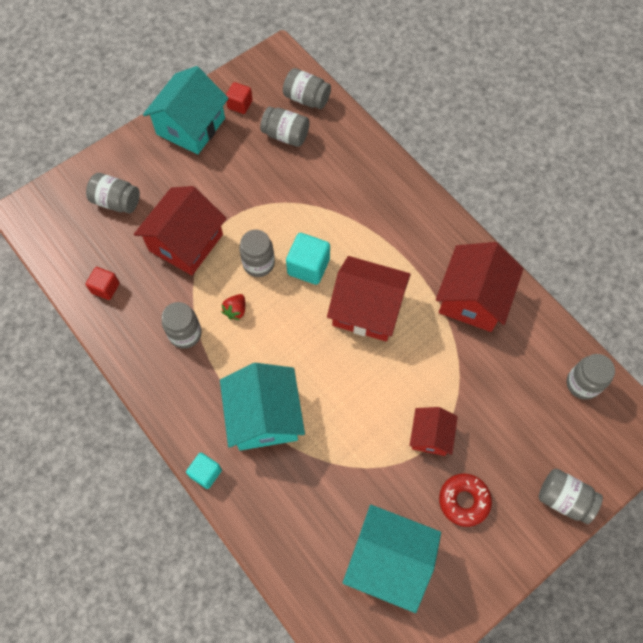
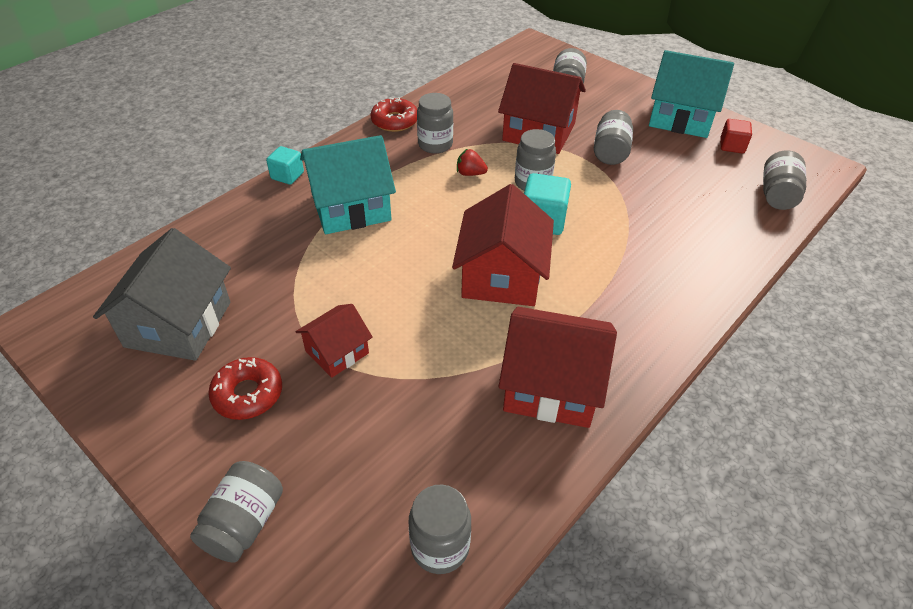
camera: 80 degrees right, 20 degrees down
(105, 288) = (471, 94): red cube -> none
(136, 366) = (395, 121): none -> red donut
(286, 135) = (713, 184): grey jar -> grey jar (610, 152)
(389, 560) = (178, 324): turquoise house -> grey house
(430, 436) = (337, 352): red house -> red house turned 45 degrees counterclockwise

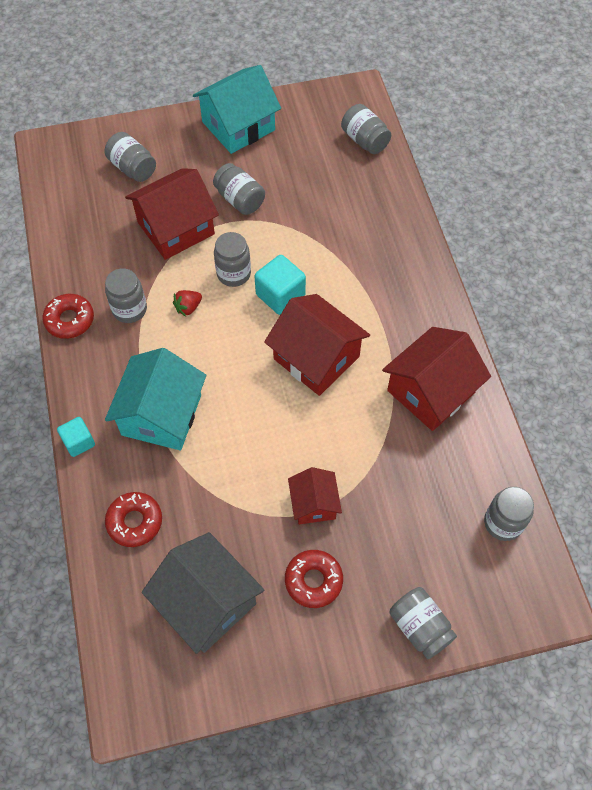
camera: 55 degrees left, 15 degrees up
(233, 240) = (135, 522): none -> red donut
(732, 146) = (296, 123): red cube -> none

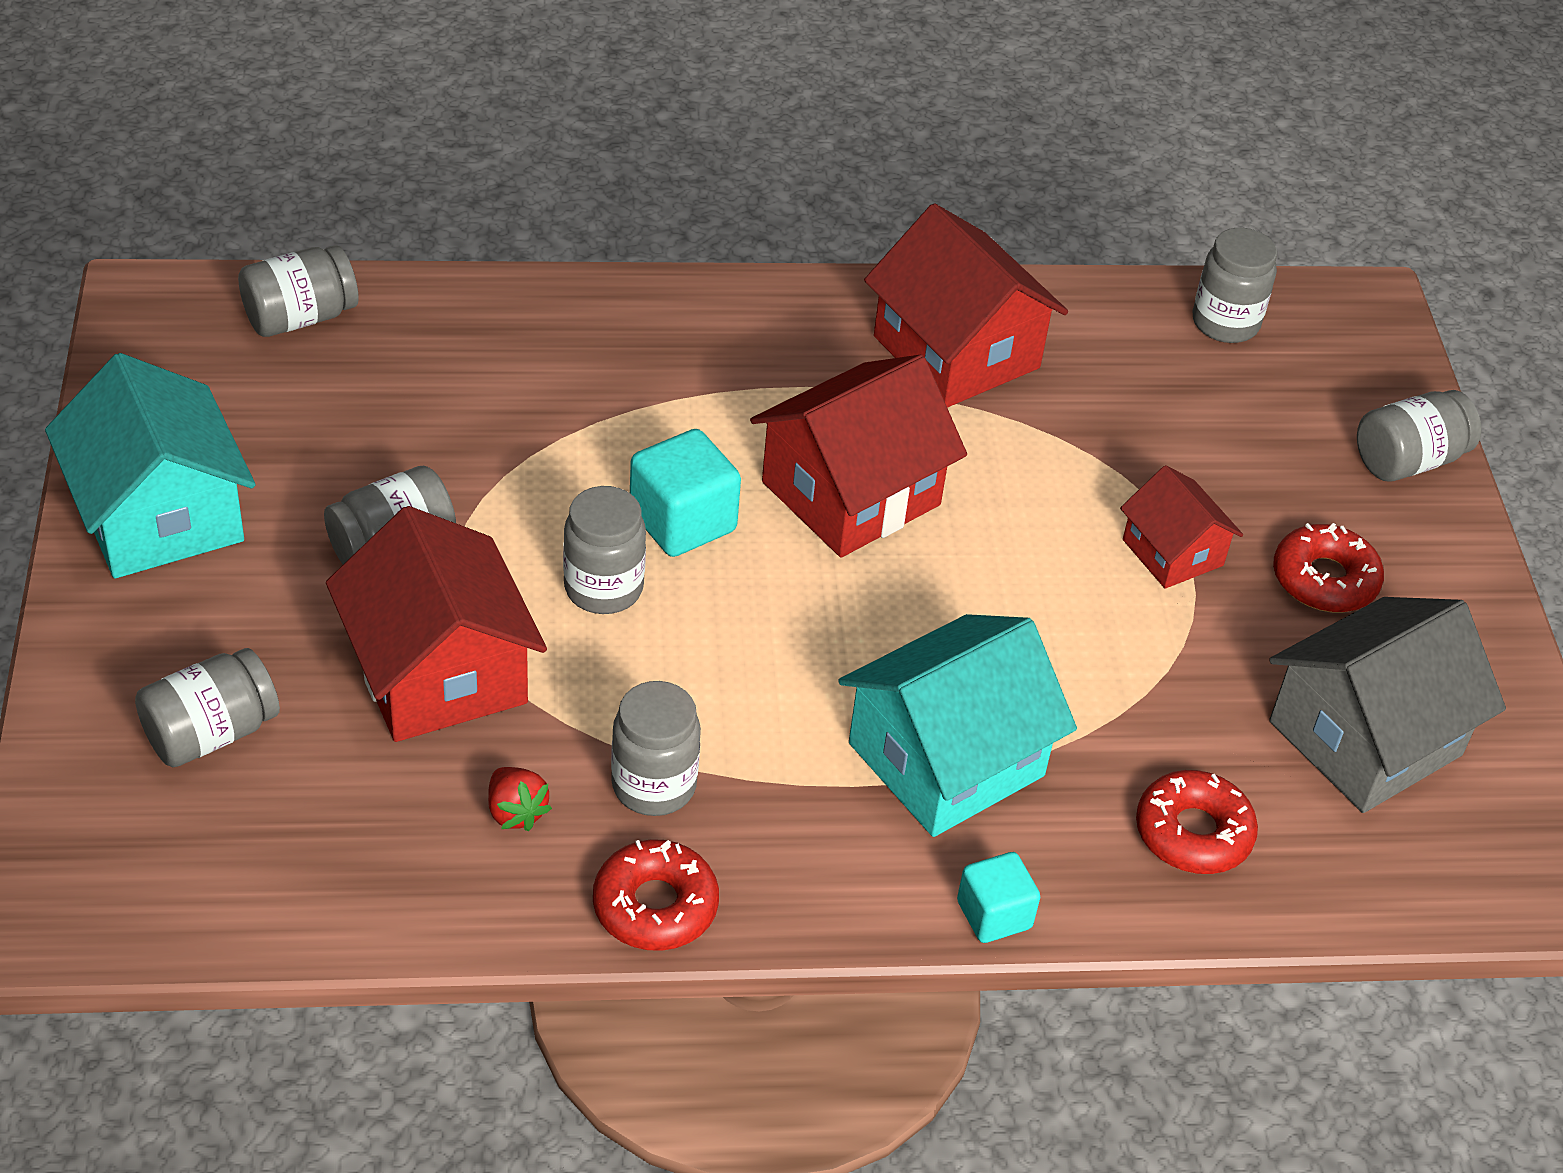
camera: 85 degrees left, 15 degrees down
(161, 415) = (946, 759): turquoise house -> turquoise house turned 60 degrees counterclockwise
(188, 308) = (676, 678): red strawberry -> red strawberry (515, 812)
(314, 504) = (1173, 553): red house -> red house turned 60 degrees clockwise

